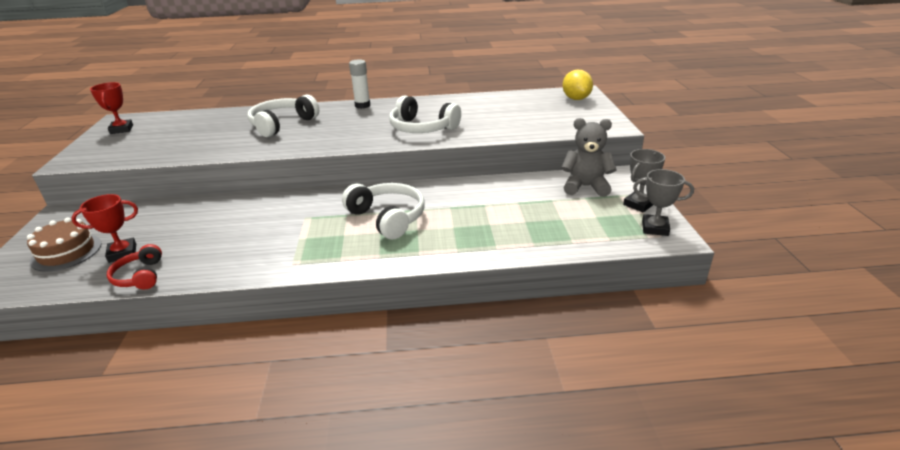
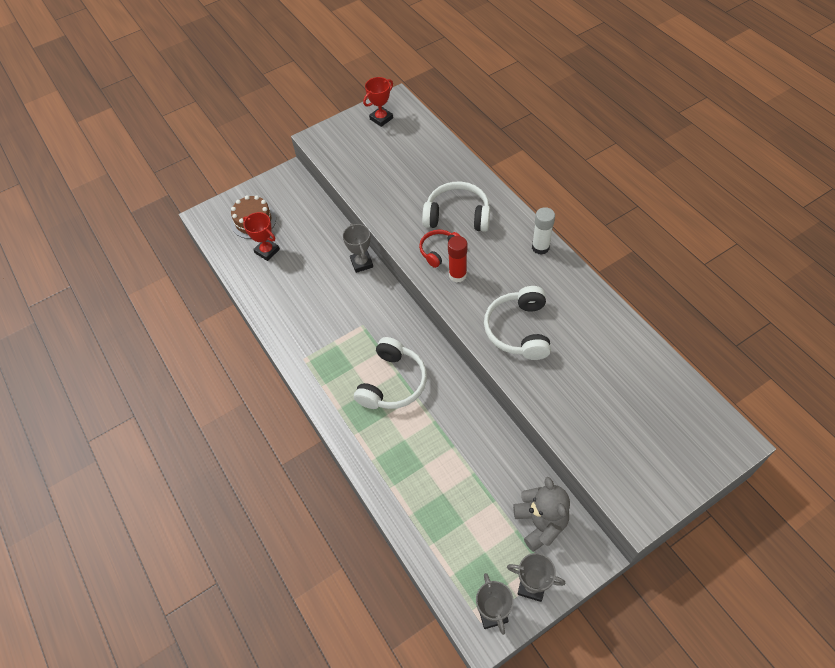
camera: 65 degrees right, 25 degrees up
(140, 276) = (250, 282): red headphones -> red headphones (439, 250)
(238, 200) = (361, 263): none -> grey trophy
(338, 137) = (457, 275): none -> red glue stick
(576, 99) = (705, 442): yellow lemon -> none

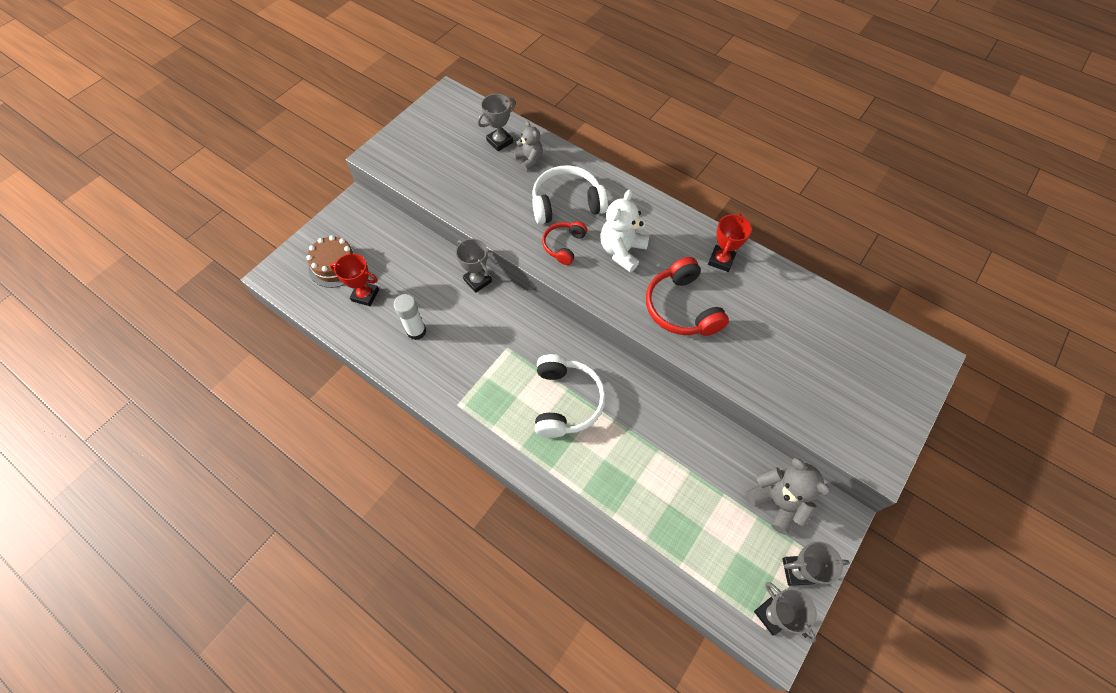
camera: 25 degrees left, 5 degrees up
(381, 118) = (440, 118): red trophy -> red trophy (721, 260)
(423, 149) = (500, 141): none -> grey trophy
(441, 171) = (529, 160): none -> grey teddy bear
(457, 275) = (594, 267): red glue stick -> none
(488, 268) = (622, 251): none -> white teddy bear
(519, 330) = (681, 308): white headphones -> red headphones
(540, 247) = (664, 216): white glue stick -> white glue stick (416, 331)

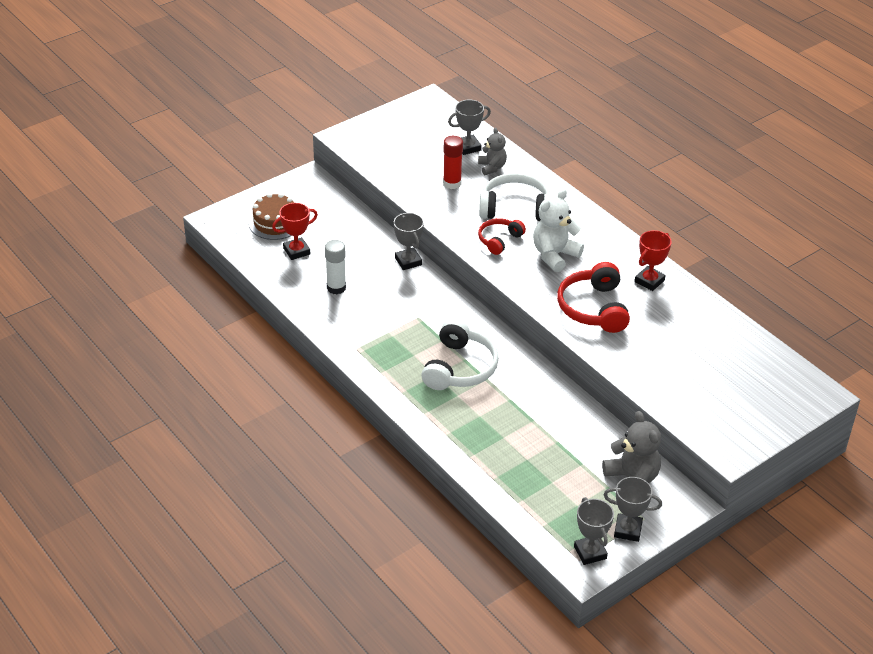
camera: 15 degrees right, 20 degrees down
(365, 295) = (296, 251): red trophy -> red trophy turned 60 degrees counterclockwise
(497, 187) = (452, 183): none -> red glue stick

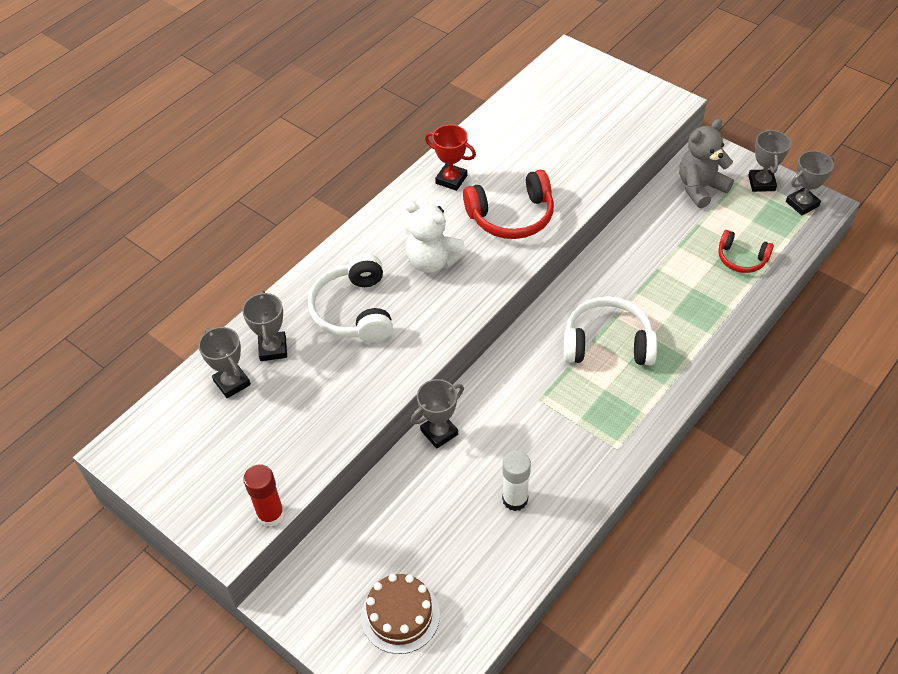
camera: 100 degrees left, 10 degrees up
(296, 251) = (455, 568): red trophy -> none
(452, 183) = (317, 384): red glue stick -> red glue stick (271, 515)
(492, 167) = (273, 349): grey teddy bear -> grey trophy
(499, 240) = (420, 315): red headphones -> red headphones (741, 258)

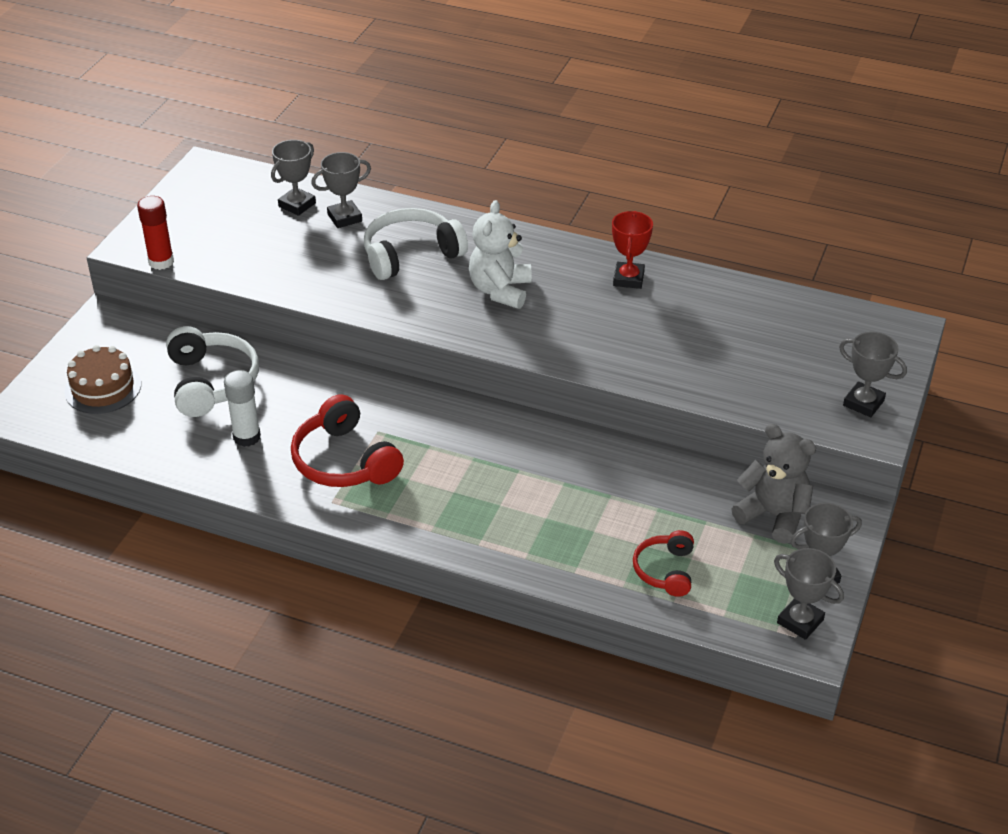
camera: 70 degrees right, 10 degrees down
(439, 432) = (312, 369): grey trophy -> grey trophy (863, 403)
(511, 216) = (594, 333): red headphones -> red headphones (344, 461)
(607, 343) = (476, 471): white headphones -> white headphones (211, 382)

